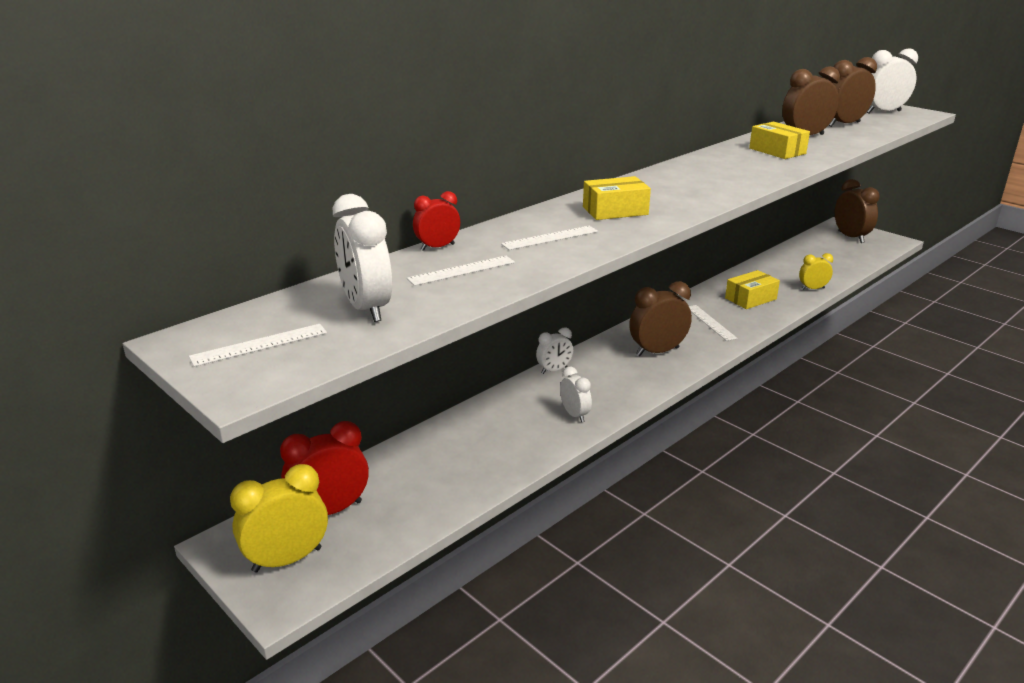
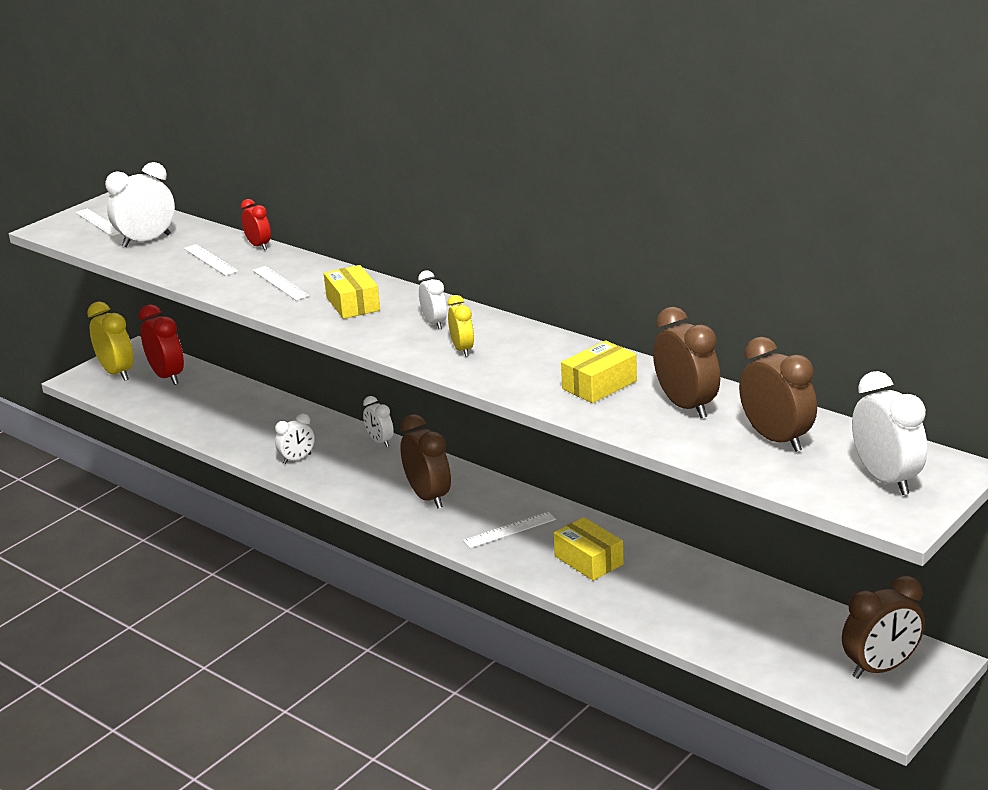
camera: 85 degrees right, 0 degrees up
(665, 186) = (434, 323): none -> white clock
(812, 289) = (639, 613): yellow clock -> yellow clock (462, 349)

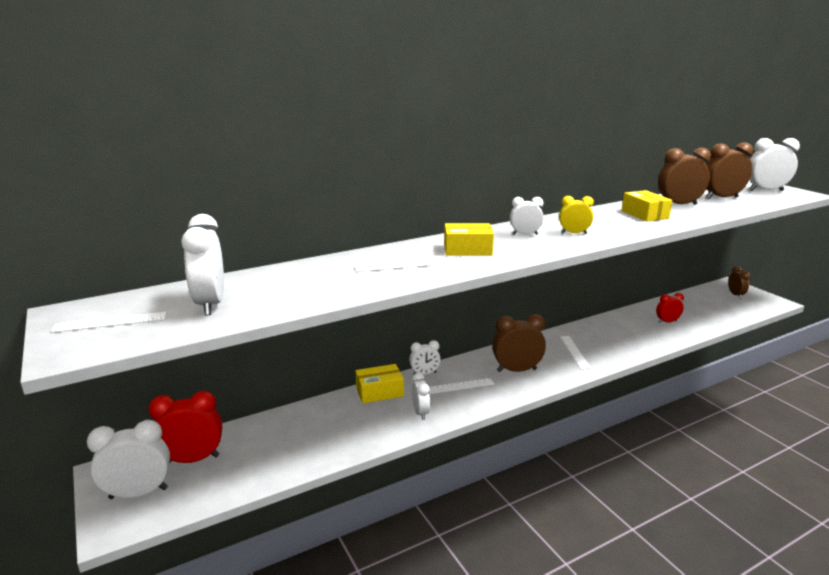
camera: 70 degrees left, 5 degrees down
(117, 373) = (138, 493): yellow clock -> white clock
(210, 260) = (307, 283): white ruler -> white ruler (459, 386)
(258, 246) = (306, 264): red clock -> red clock (667, 322)
(588, 560) = (619, 336): yellow box -> yellow box (379, 392)
(880, 668) = (735, 295): brown clock -> brown clock, size x0.59

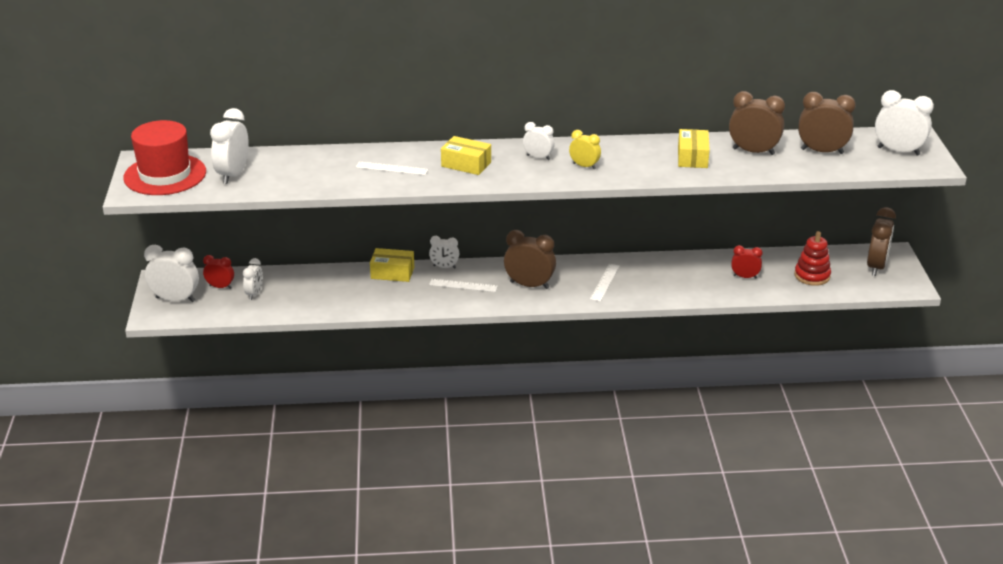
camera: 25 degrees right, 10 degrees up
(110, 322) = (165, 175): white ruler -> red hat
(193, 459) = (220, 287): red clock -> red clock, size x0.59
(420, 413) = (410, 298): white clock -> white clock (254, 294)
(708, 310) = (812, 276): none -> red stacking toy
(735, 295) = (876, 266): brown clock -> brown clock, size x1.70

